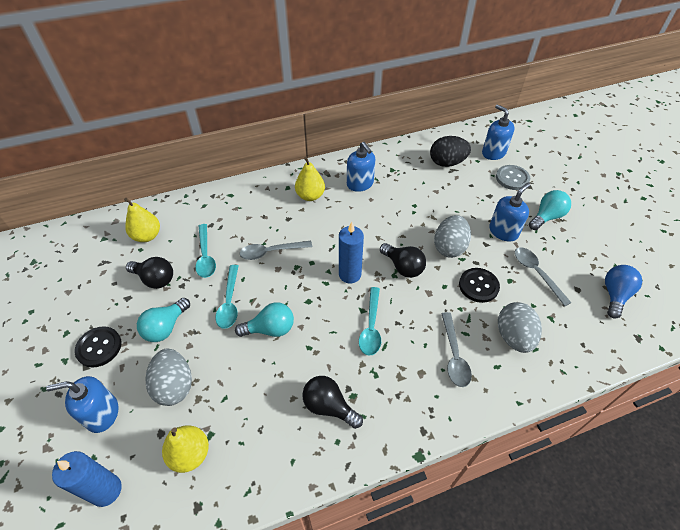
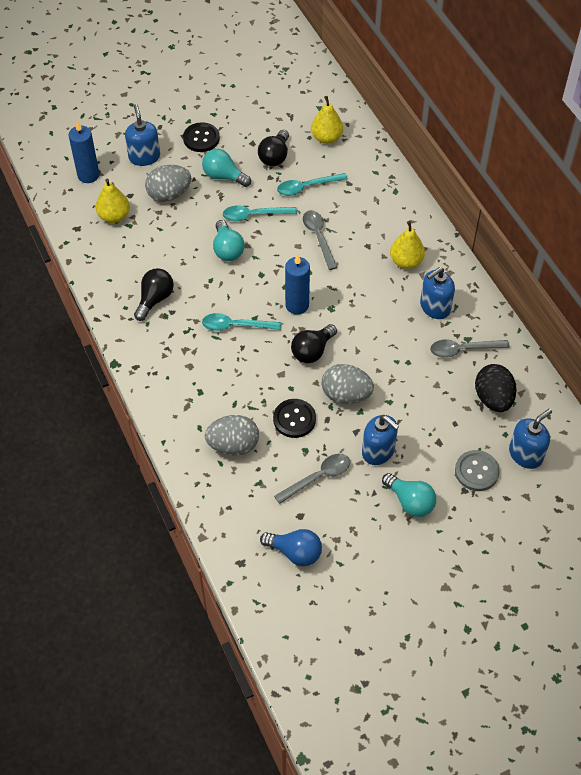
camera: 85 degrees right, 5 degrees up
(454, 356) = (208, 392): grey spoon -> grey spoon (463, 350)

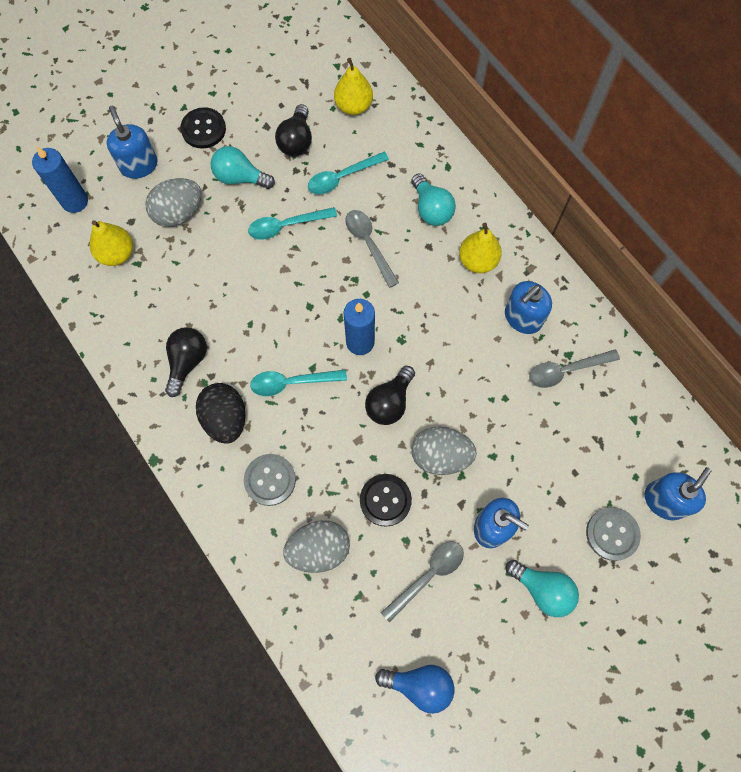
camera: 10 degrees left, 15 degrees up
(204, 391) = (270, 480): none -> grey button
(227, 249) = (263, 278): turquoise light bulb -> turquoise light bulb (431, 209)
(493, 398) = (613, 431): black egg -> black egg (225, 419)

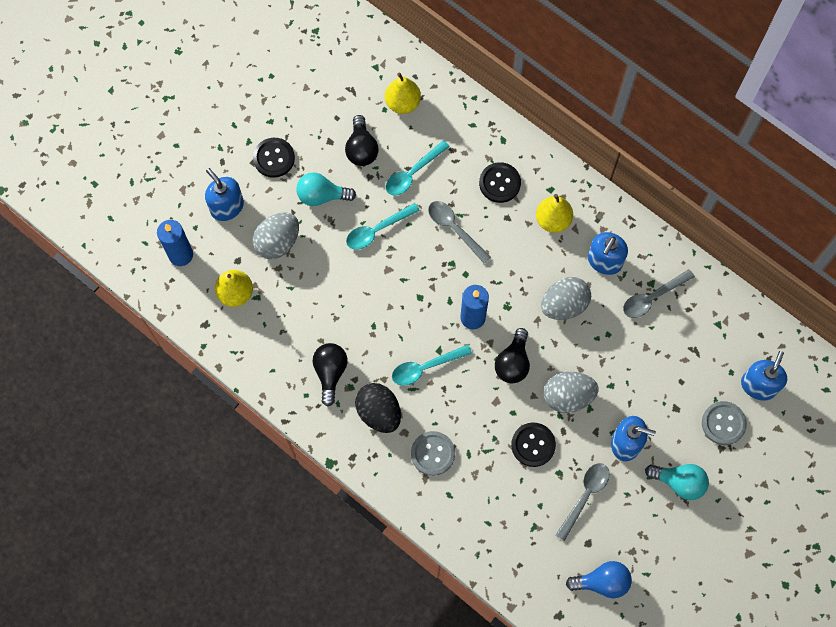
camera: 15 degrees left, 0 degrees up
(319, 549) = (490, 499): grey egg -> grey egg (564, 305)
(431, 209) = (499, 183): turquoise light bulb -> black button

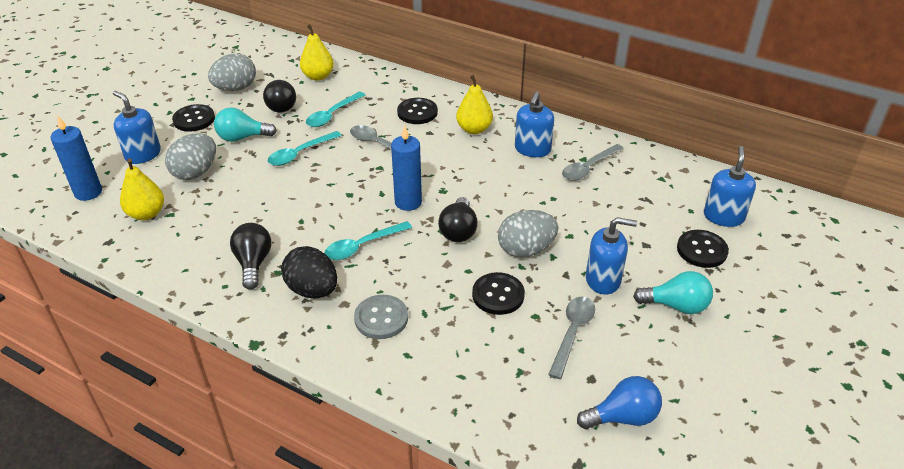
camera: 10 degrees left, 30 degrees down
(564, 305) = (501, 183): grey egg -> grey egg (235, 88)
(723, 423) = (702, 250): grey button -> black button

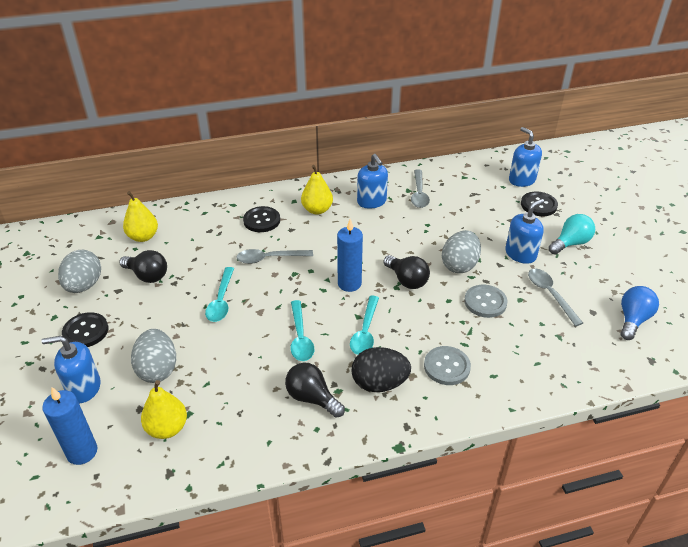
camera: 45 degrees left, 0 degrees up
(242, 137) = (154, 318): turquoise light bulb -> none
(332, 115) = (201, 258): turquoise spoon -> turquoise spoon (300, 337)
(498, 295) = (485, 302): black button -> grey button

